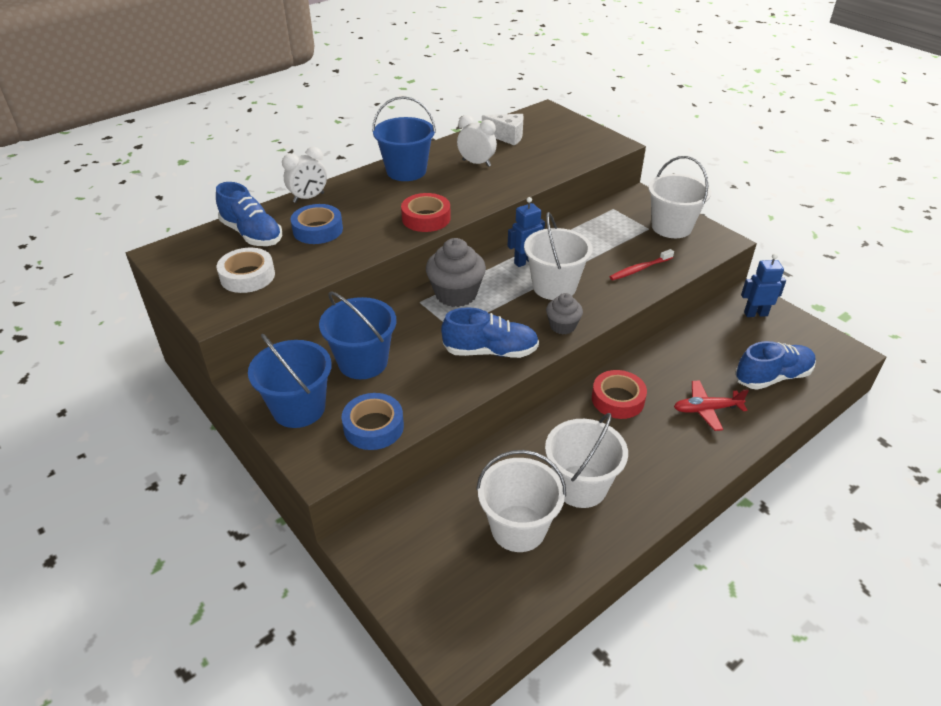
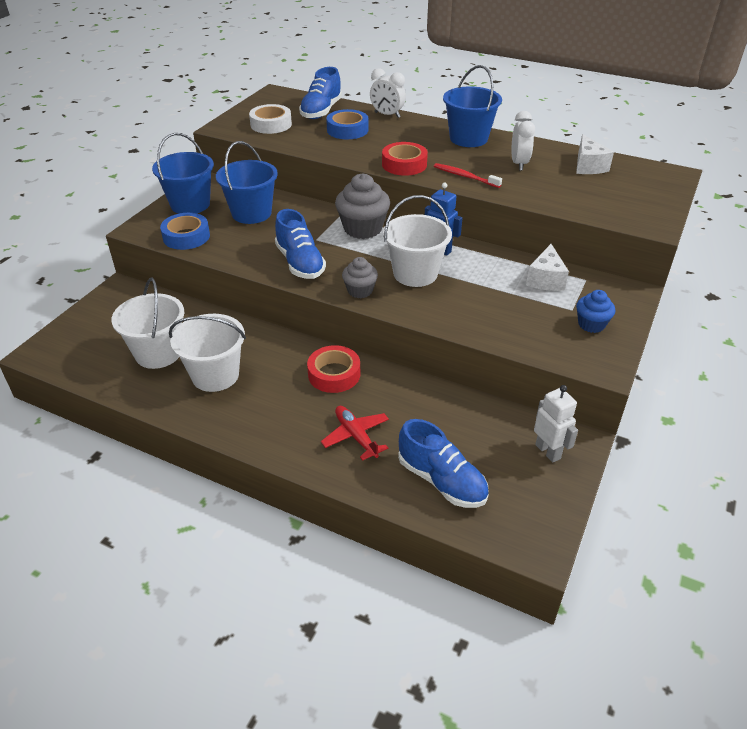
camera: 65 degrees right, 0 degrees up
(603, 225) = (545, 279): none -> white cheese
(639, 269) = (489, 317): red toothbrush -> red toothbrush (465, 176)
(671, 227) = (591, 324): white bucket -> blue cupcake
(755, 314) = (548, 451): blue robot -> white robot

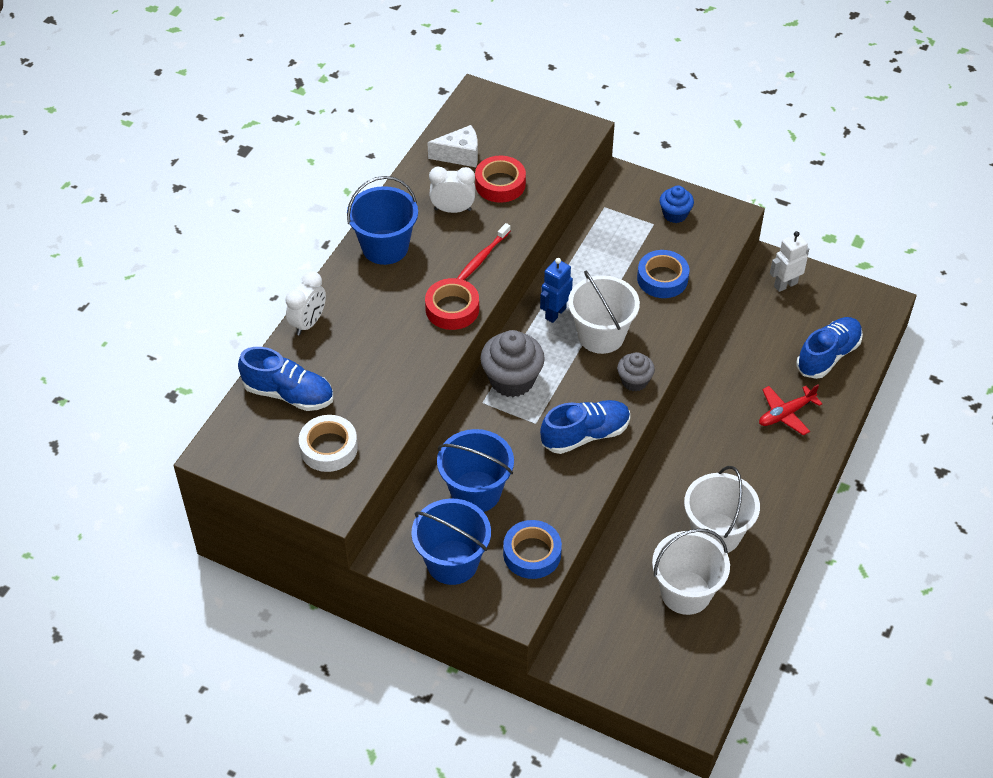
camera: 90 degrees left, 10 degrees up
(334, 374) = (704, 432): red tape -> red tape (500, 184)
(347, 130) = (352, 364): blue tape -> blue tape (662, 279)
(545, 279) = (606, 236): white cheese -> none

